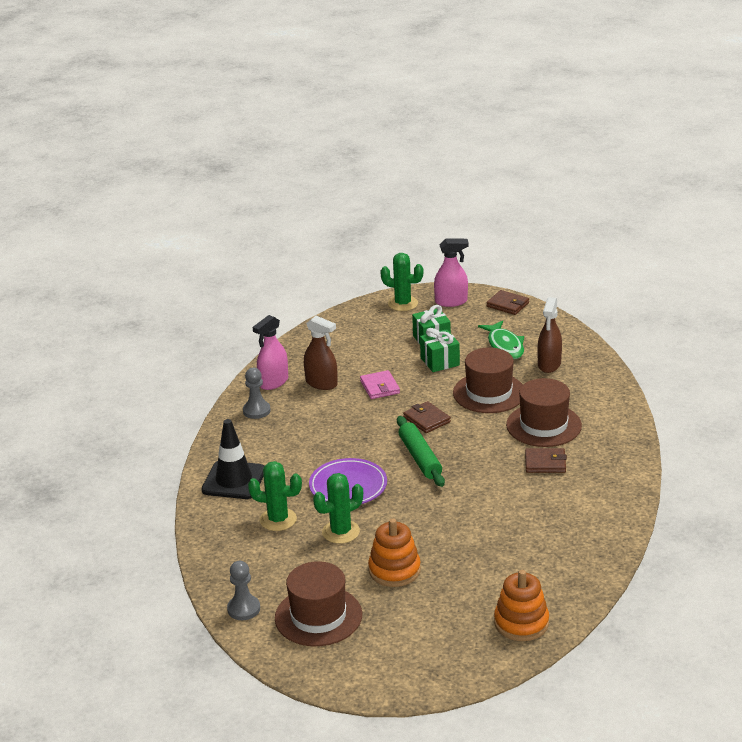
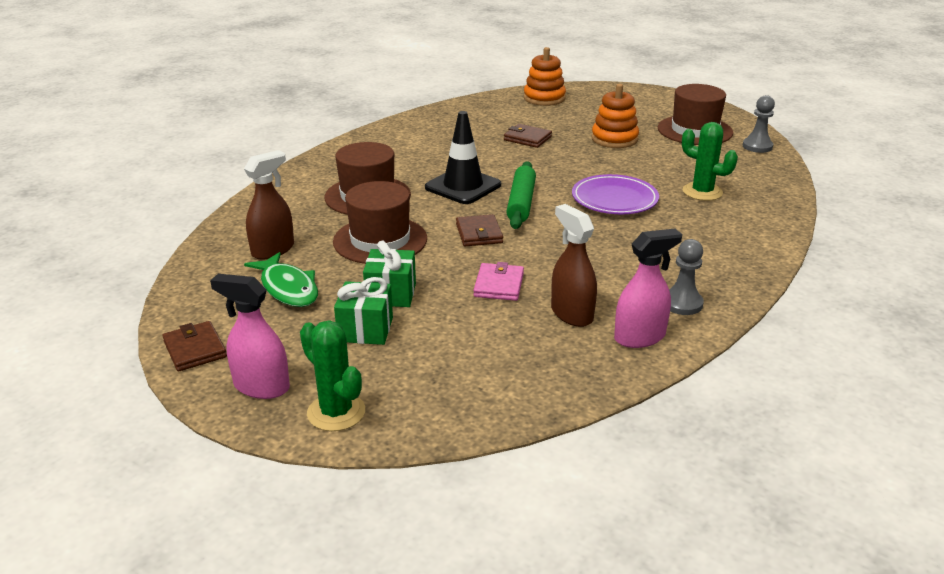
camera: 155 degrees left, 0 degrees up
(234, 480) = (739, 235): black traffic cone -> black traffic cone (463, 186)
(341, 532) = (645, 170): green cactus -> none
(504, 346) = (288, 288): green fish -> green fish turned 135 degrees clockwise
(545, 463) = (409, 169): brown wallet -> brown wallet (527, 138)

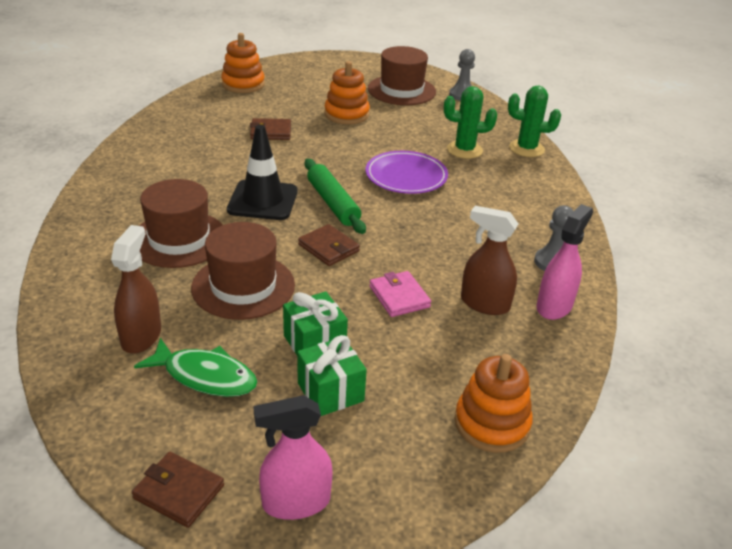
camera: 35 degrees left, 5 degrees up
(336, 412) = (395, 495): green cactus -> green cactus (526, 149)
(470, 398) = (491, 423): none -> orange stacking toy

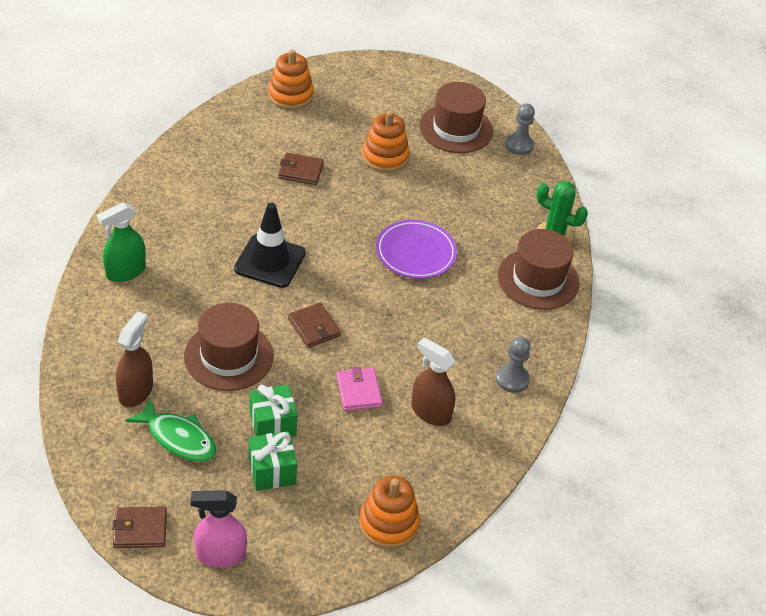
camera: 10 degrees right, 10 degrees up
(107, 228) = (125, 271): none -> green spray bottle
(179, 239) = (185, 295): brown hat -> brown hat (538, 279)
(179, 492) = (140, 529): brown wallet -> brown wallet turned 45 degrees counterclockwise
(333, 203) = (334, 275): green rolling pin -> none
(464, 150) = (488, 226): green cactus -> none
(554, 306) = (491, 426): pink spray bottle -> none

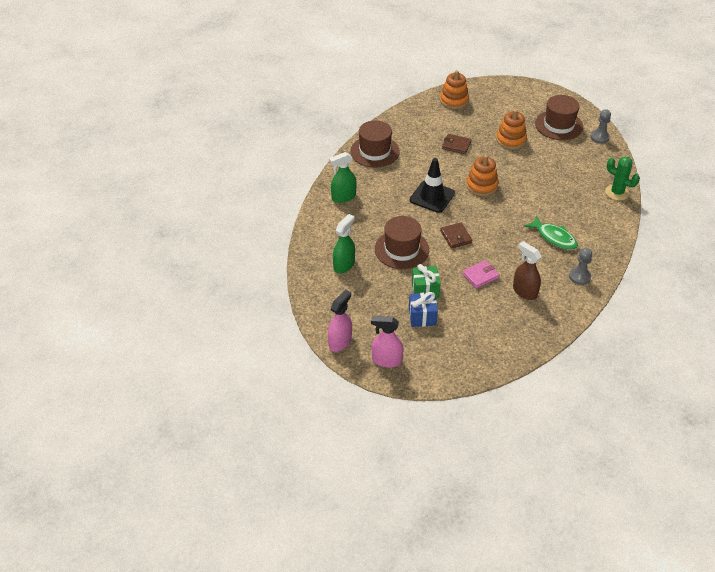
camera: 15 degrees right, 0 degrees up
(136, 391) = (344, 265): brown spray bottle -> green spray bottle
(140, 529) = (340, 342): brown wallet -> pink spray bottle
(178, 438) = (367, 293): green fish -> green fish (554, 237)
(272, 471) = (422, 317): green gift -> blue gift
(358, 391) = (480, 276): pink wallet -> pink wallet turned 60 degrees clockwise
(388, 523) = (491, 353): orange stacking toy -> orange stacking toy (481, 185)
(415, 253) = (524, 198): purple plate -> none
(538, 279) = (603, 219): brown hat -> brown hat (375, 151)

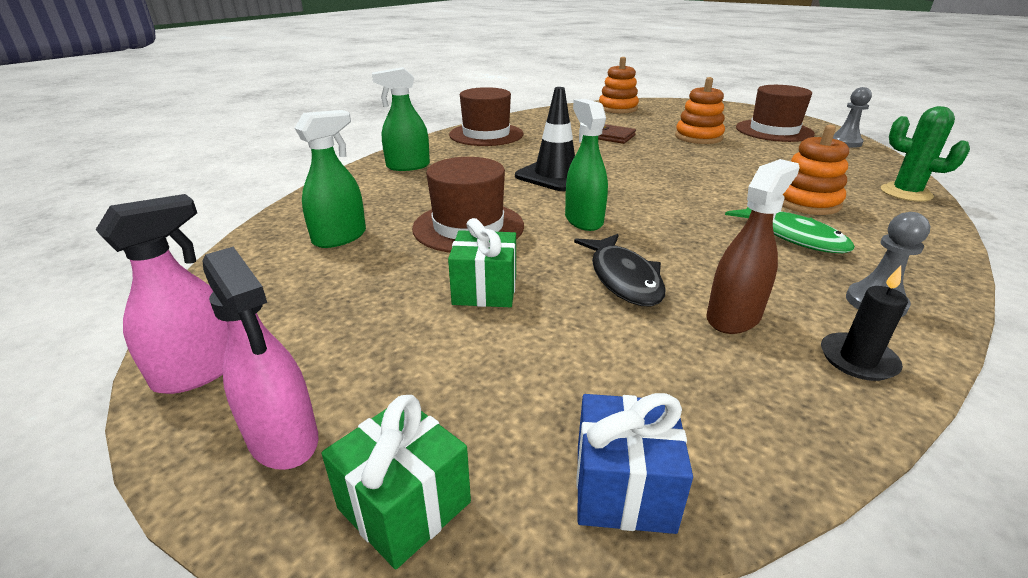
camera: 10 degrees right, 15 degrees down
(386, 360) = (283, 439): pink spray bottle -> pink spray bottle turned 150 degrees counterclockwise
(422, 317) = (452, 340): blue gift -> blue gift (623, 488)
(432, 373) = (404, 505): none -> green gift
(456, 237) = (583, 220): brown wallet -> green spray bottle
(480, 276) = (623, 278): pink wallet -> black fish
(481, 185) = (646, 171): orange stacking toy -> orange stacking toy (806, 202)
(524, 291) = (733, 317): brown spray bottle -> brown spray bottle turned 75 degrees clockwise
(565, 306) = (857, 360): none -> black candle

